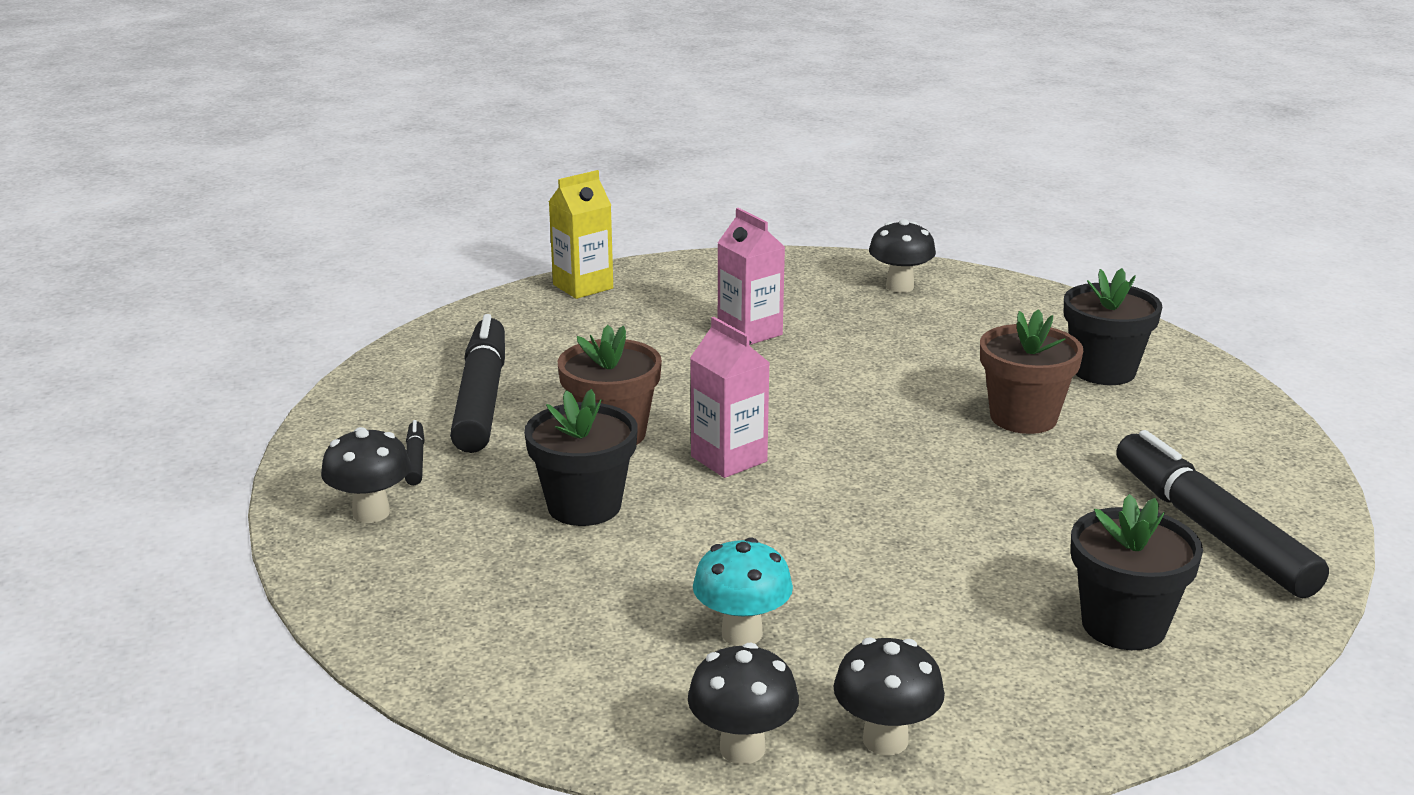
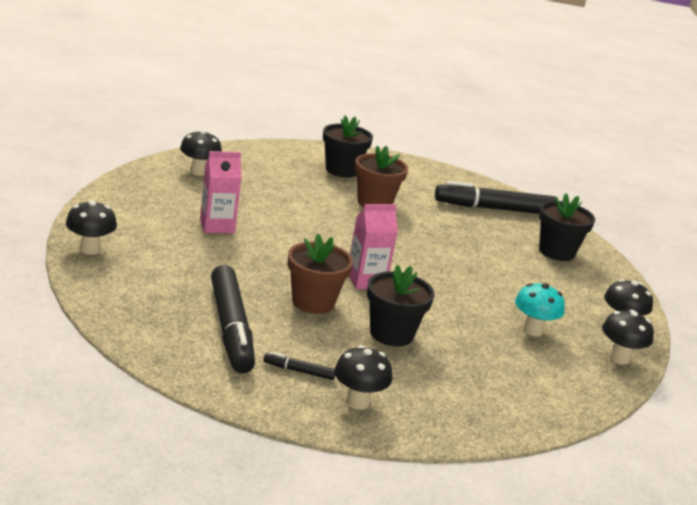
camera: 75 degrees left, 0 degrees up
(481, 398) = (231, 328): black marker -> black marker turned 120 degrees counterclockwise
(583, 286) = (90, 249): yellow carton -> black mushroom

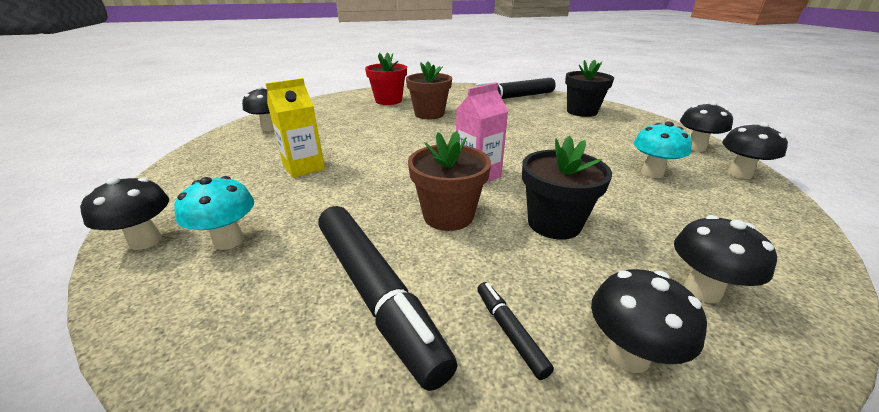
camera: 15 degrees left, 5 degrees up
(145, 267) = (229, 241): none -> turquoise mushroom
(217, 226) = (304, 167): pink carton -> yellow carton
(299, 371) = (509, 332): black marker -> black marker turned 75 degrees clockwise
(342, 170) = (388, 101): black flower pot -> red flower pot
(447, 399) = (702, 290): none -> black mushroom

